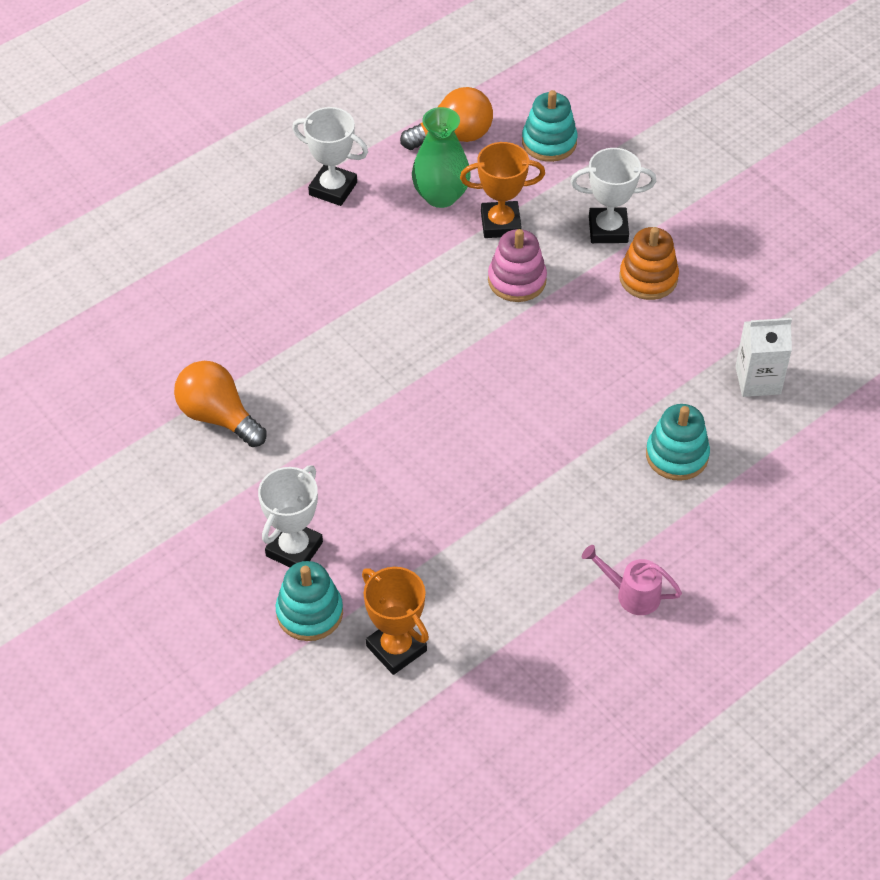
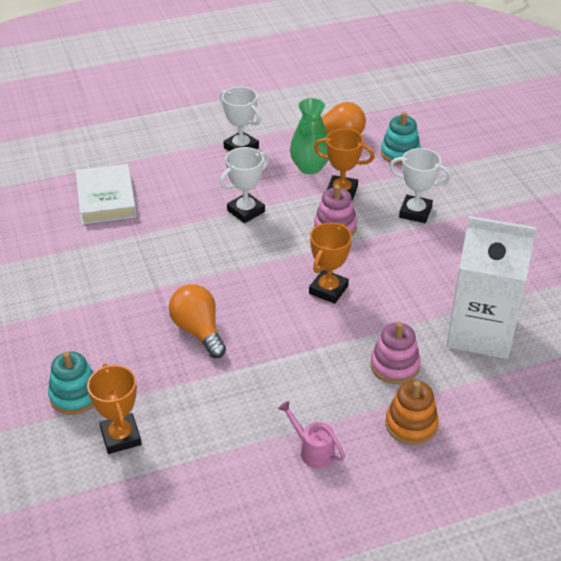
camera: 20 degrees right, 10 degrees down
(190, 320) = (106, 199): none -> white book
(218, 416) = (89, 258): orange light bulb -> orange light bulb (198, 330)
(294, 549) = (89, 352): white trophy -> white trophy (246, 211)
(550, 374) = (328, 290): none -> orange trophy
(648, 278) = (429, 248): orange stacking toy -> orange stacking toy (411, 424)
(677, 455) = (394, 365): turquoise stacking toy -> pink stacking toy
(758, 380) = (480, 332): white carton -> white carton, size x1.96

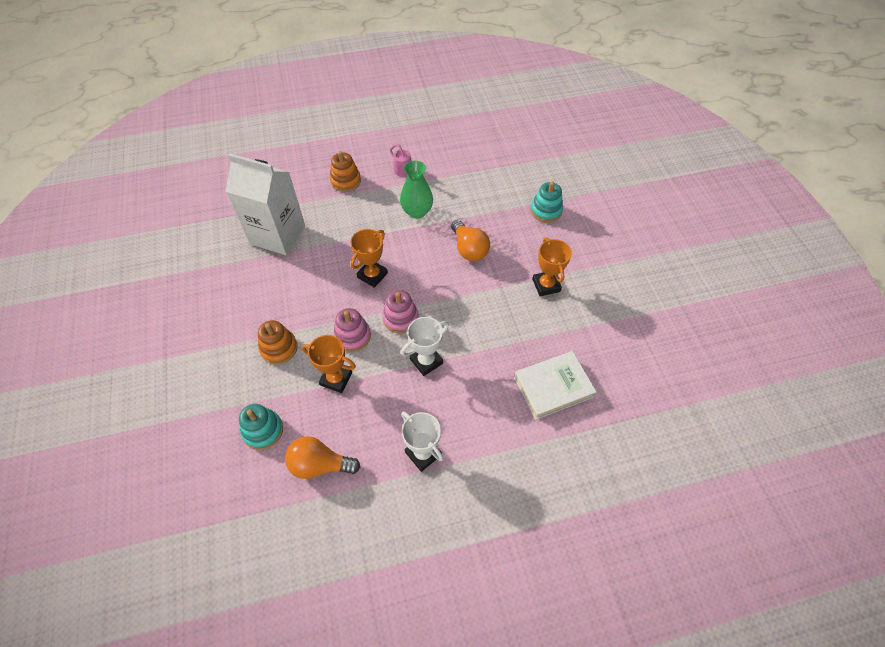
camera: 175 degrees left, 15 degrees up
(106, 199) = (553, 387): white book -> white book turned 75 degrees clockwise
(121, 437) = (514, 185): orange trophy -> orange trophy (546, 285)
(310, 167) = (358, 416): green vase -> green vase (417, 211)
(394, 365) = (343, 216): pink stacking toy -> pink stacking toy (400, 318)
(415, 212) = (279, 348): white trophy -> orange stacking toy

